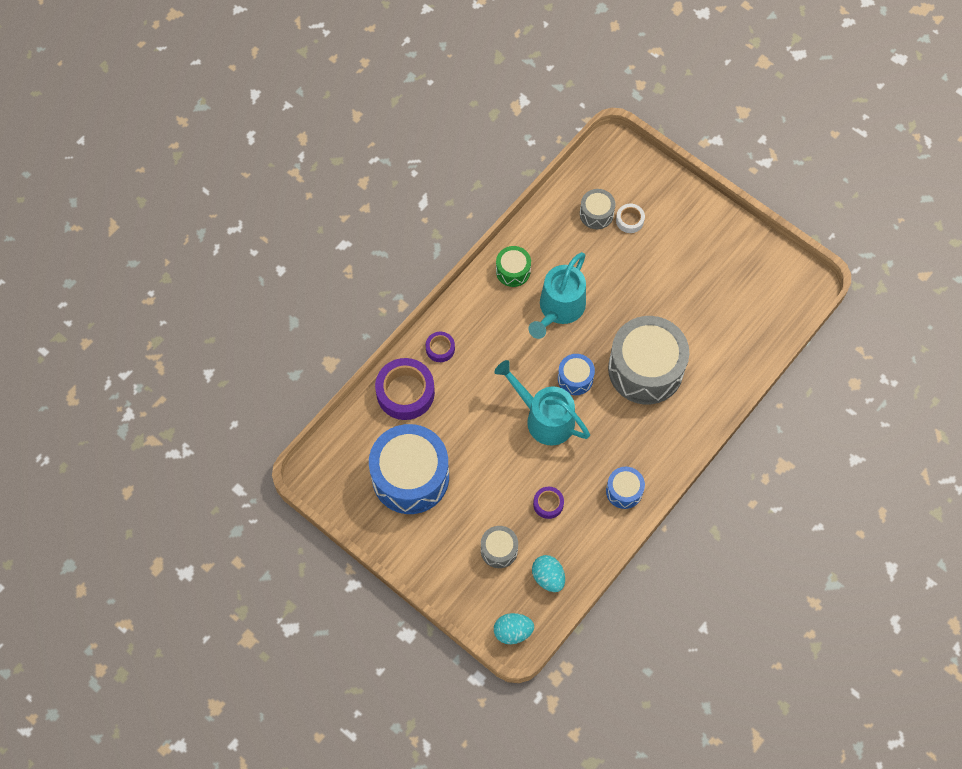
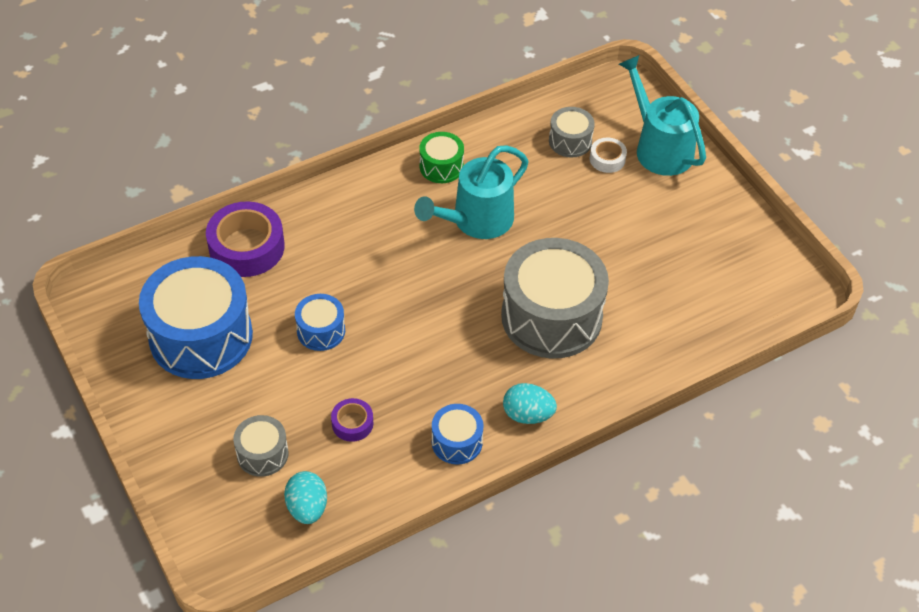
camera: 20 degrees right, 15 degrees down
(440, 348) = (313, 216): purple tape -> none
(513, 631) = (227, 556): turquoise egg -> turquoise egg (528, 415)
(544, 418) = (397, 327): turquoise watering can -> turquoise watering can (659, 147)
(575, 378) = (458, 298): blue drum -> blue drum (321, 331)

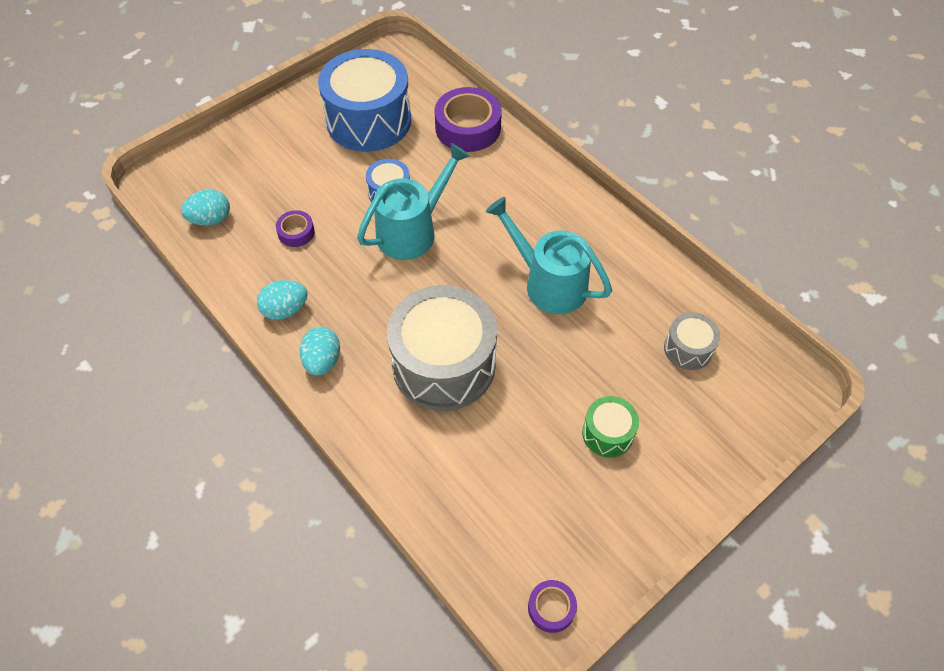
camera: 80 degrees right, 5 degrees up
(262, 454) = (260, 181): grey drum -> none
(441, 166) = (609, 244): green drum -> green drum (607, 433)
(457, 442) = (285, 310): blue drum -> turquoise egg
(607, 159) = (675, 388): white tape -> none
(659, 147) = (714, 438): turquoise watering can -> turquoise watering can (413, 230)
(791, 283) = (551, 608): none -> purple tape

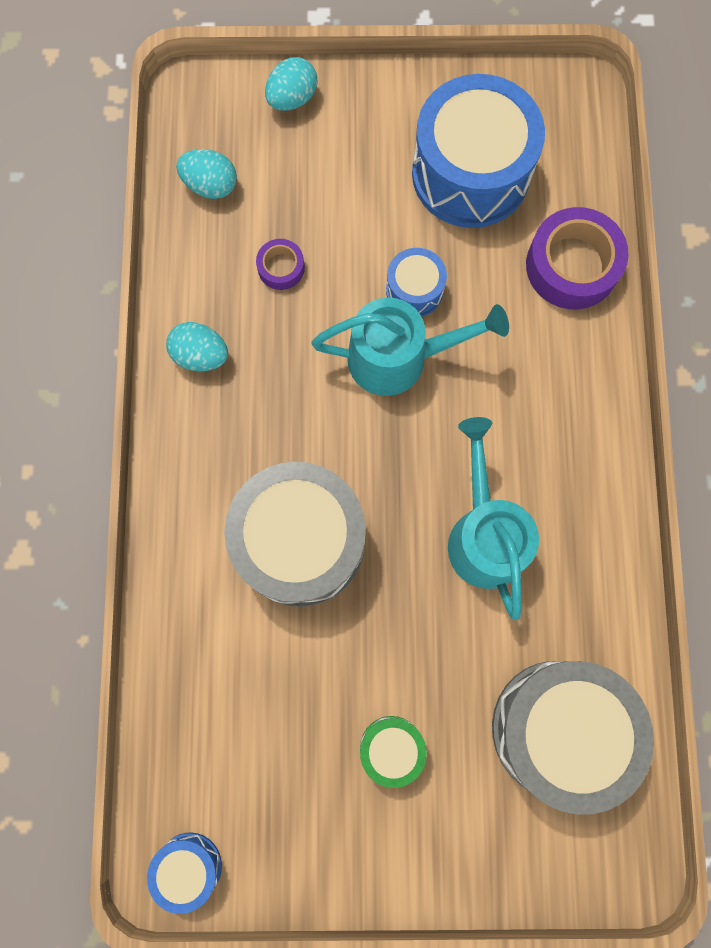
camera: 40 degrees right, 20 degrees up
(322, 361) = (191, 443): turquoise egg -> turquoise egg (292, 98)
(551, 608) = (189, 867): purple tape -> blue drum
(688, 349) = (559, 729): grey drum -> grey drum, size x2.12

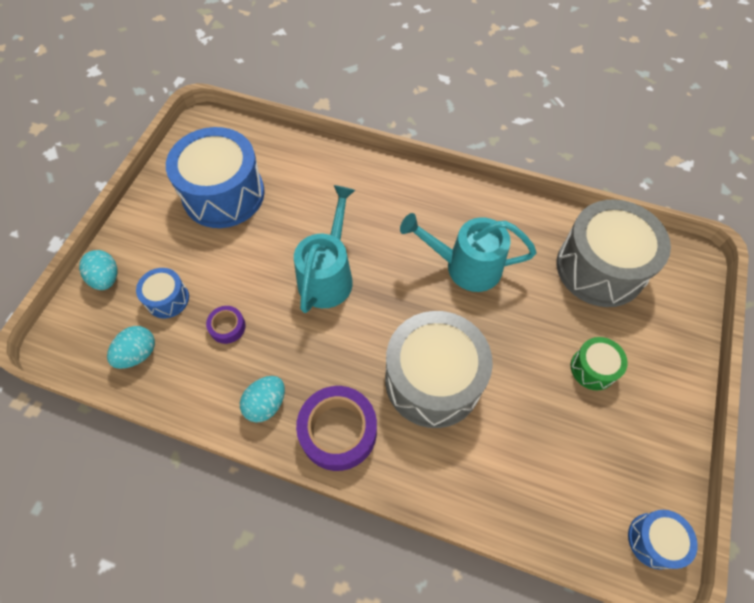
camera: 70 degrees left, 15 degrees down
(414, 290) = (285, 251): blue drum -> blue drum (167, 299)
(572, 265) = (312, 163): purple tape -> purple tape (338, 431)

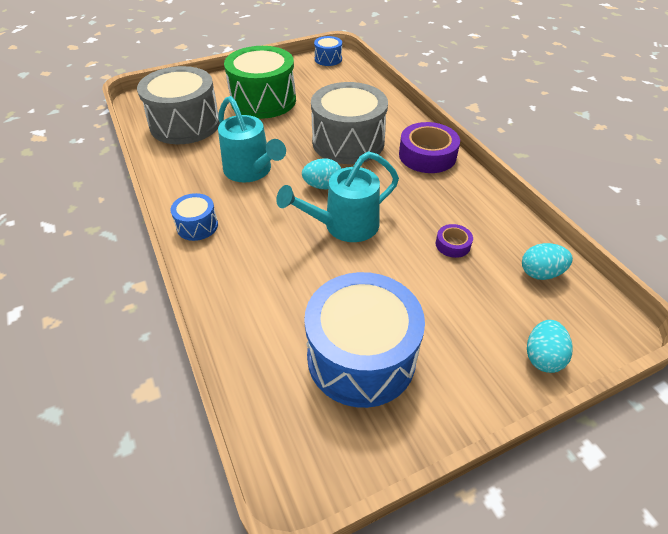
camera: 135 degrees left, 15 degrees down
(167, 299) = (490, 296): blue drum -> blue drum (197, 226)
(266, 404) = (461, 189): turquoise egg -> turquoise egg (323, 186)
(593, 368) = (263, 100): green drum -> green drum, size x2.12

